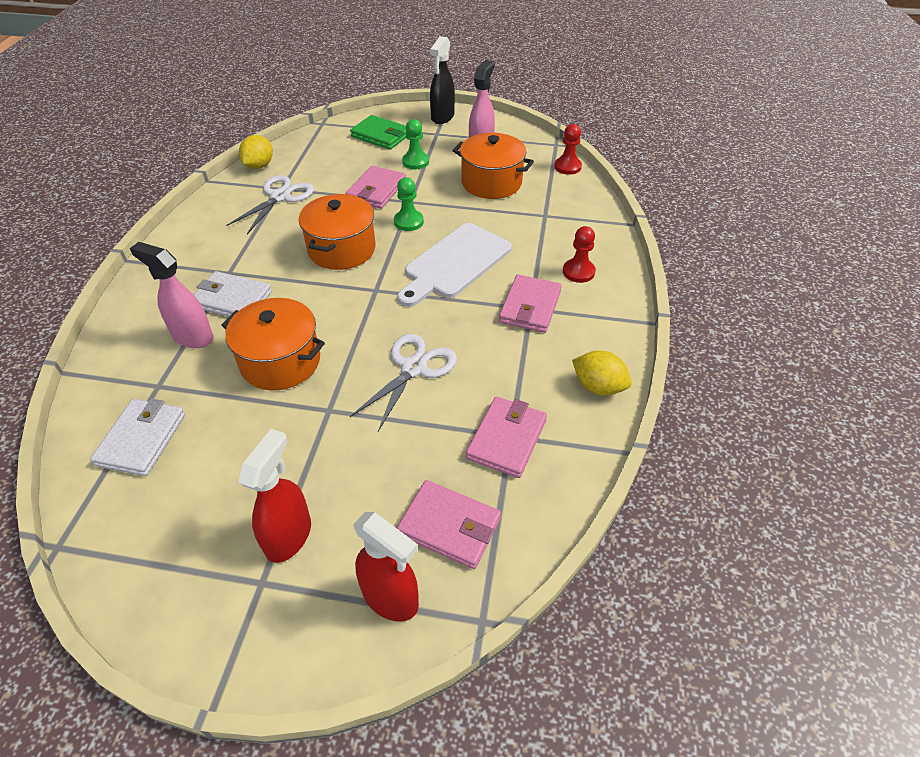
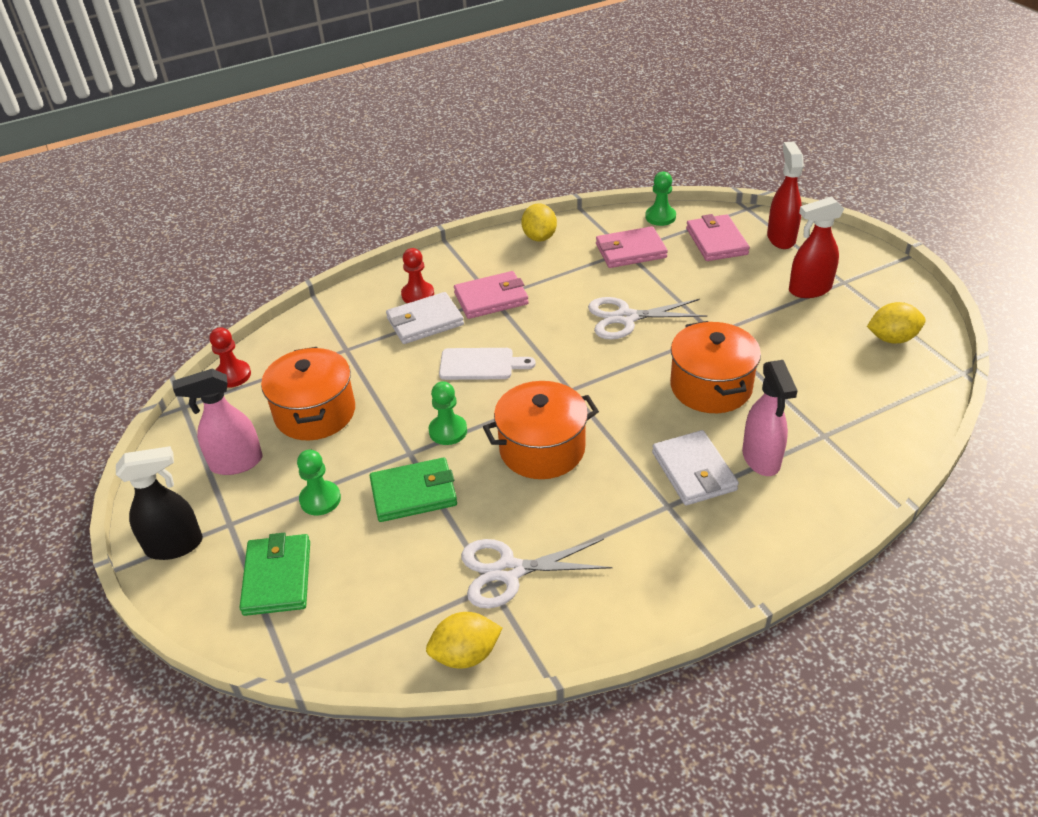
camera: 125 degrees left, 5 degrees down
(142, 439) = (864, 401): white wallet -> white wallet (425, 321)
(155, 536) = (892, 338): none -> yellow lemon
(376, 190) = (413, 493): pink wallet -> green wallet
(455, 263) = (480, 364): white cutting board -> white cutting board, size x0.62
(545, 512) = (660, 217): none -> green pawn

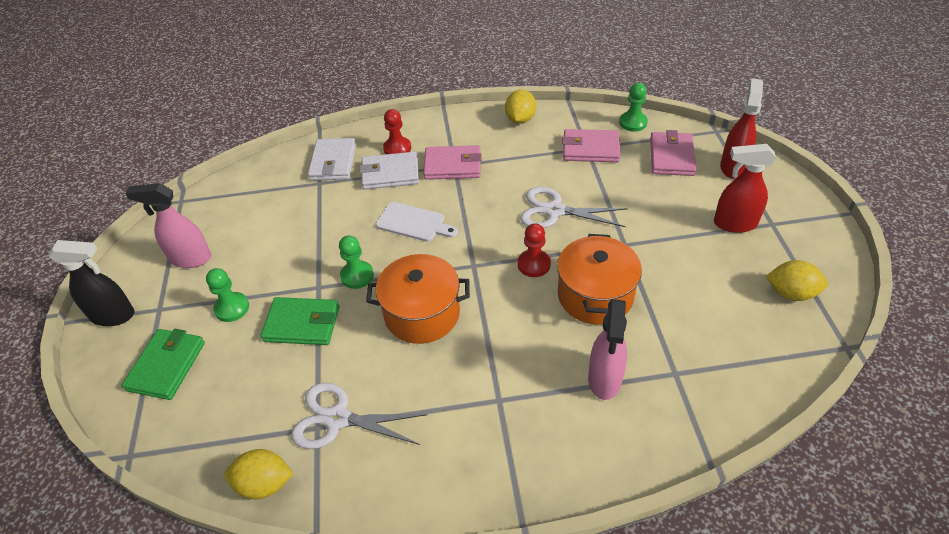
camera: 20 degrees right, 5 degrees up
(233, 375) = (227, 184): red pawn -> red pawn (534, 264)
(315, 413) = (268, 232): orange pot -> none
(693, 471) = (538, 373): white wallet -> white wallet (333, 162)

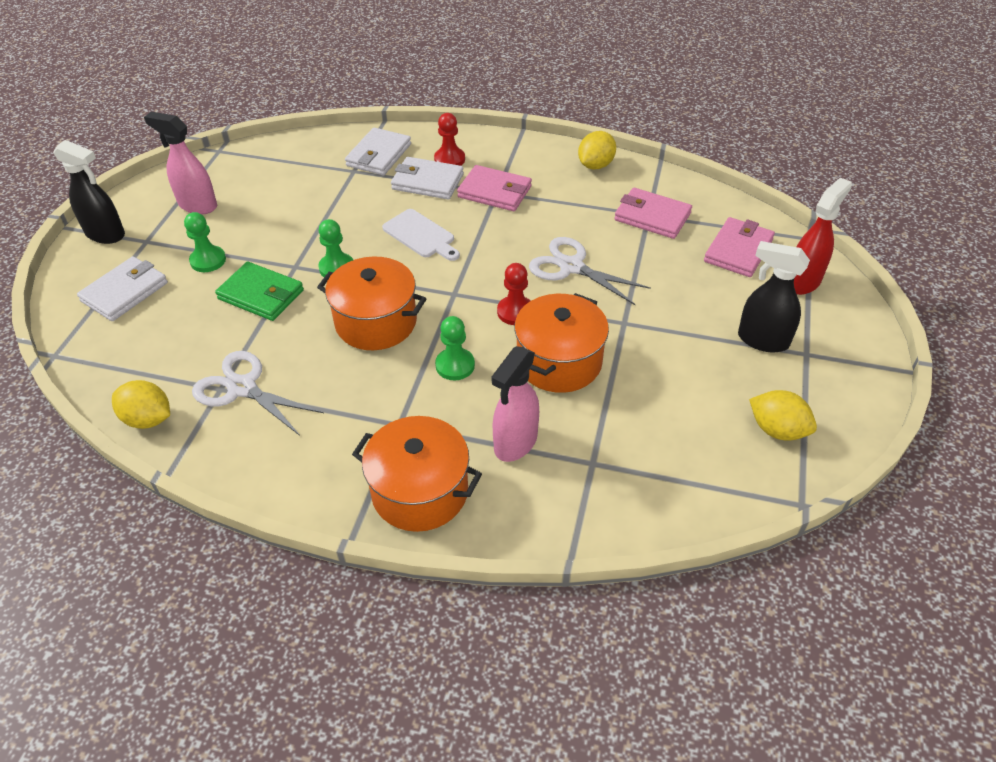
camera: 20 degrees right, 0 degrees up
(166, 366) = (125, 292): green wallet -> white wallet
(554, 454) = (420, 491): none -> orange pot
(633, 122) = (718, 203): green pawn -> green pawn (455, 365)
(734, 224) = (762, 340): red spray bottle -> black spray bottle

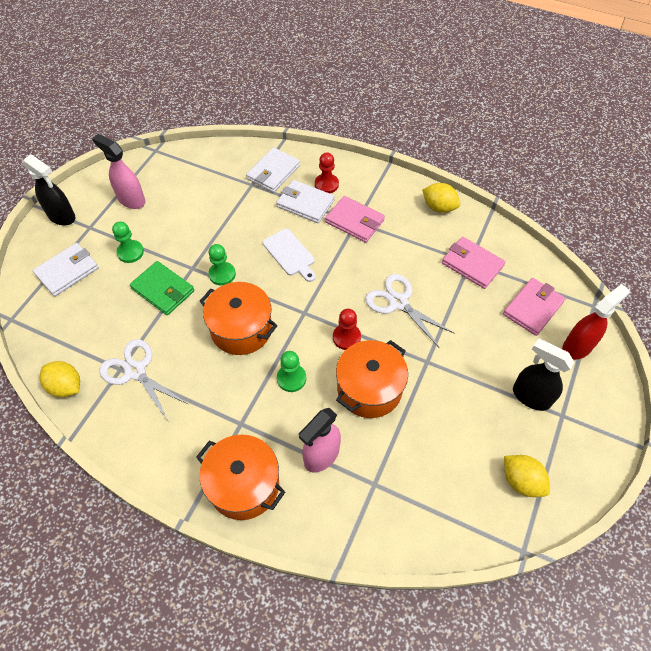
camera: 10 degrees right, 10 degrees up
(595, 165) = (439, 207): yellow lemon -> yellow lemon turned 75 degrees clockwise

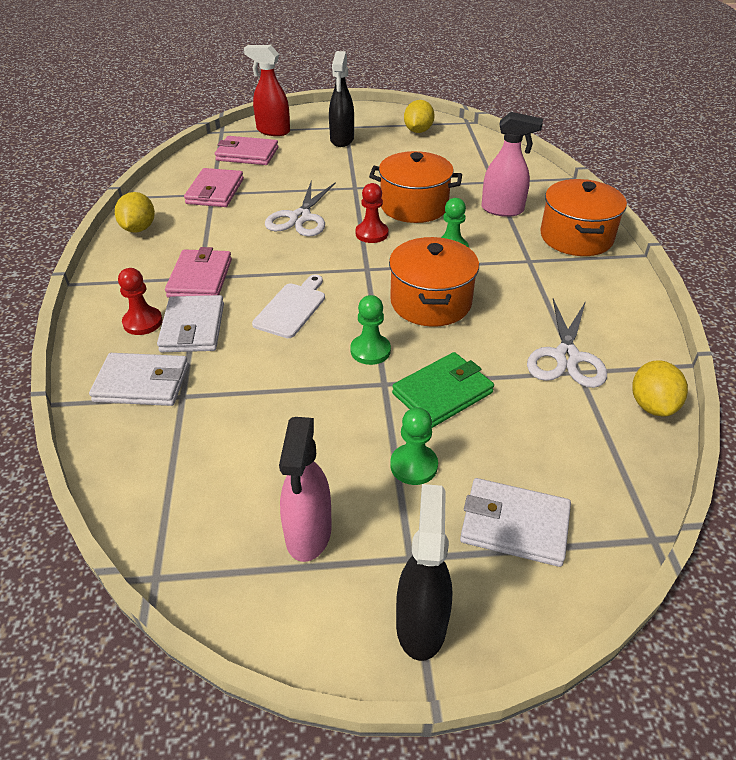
camera: 120 degrees left, 15 degrees down
(163, 290) = (442, 393): green wallet -> green wallet turned 45 degrees clockwise

